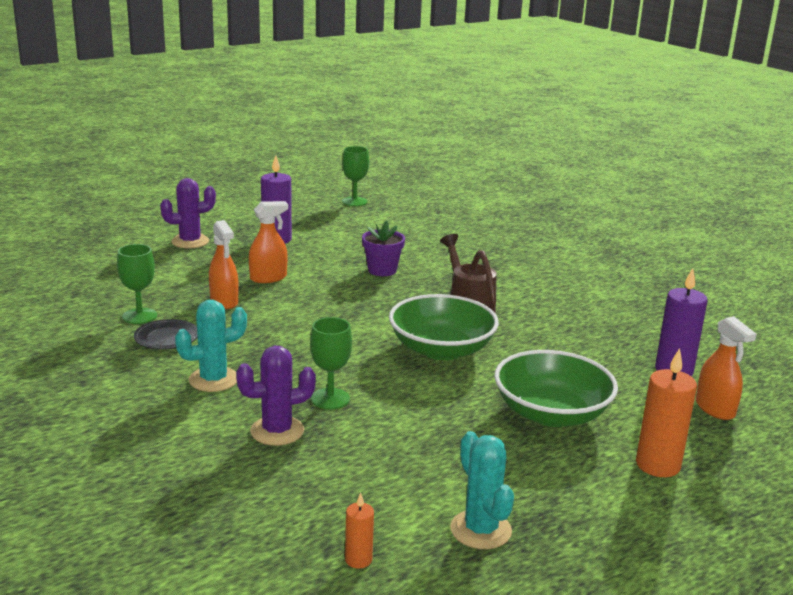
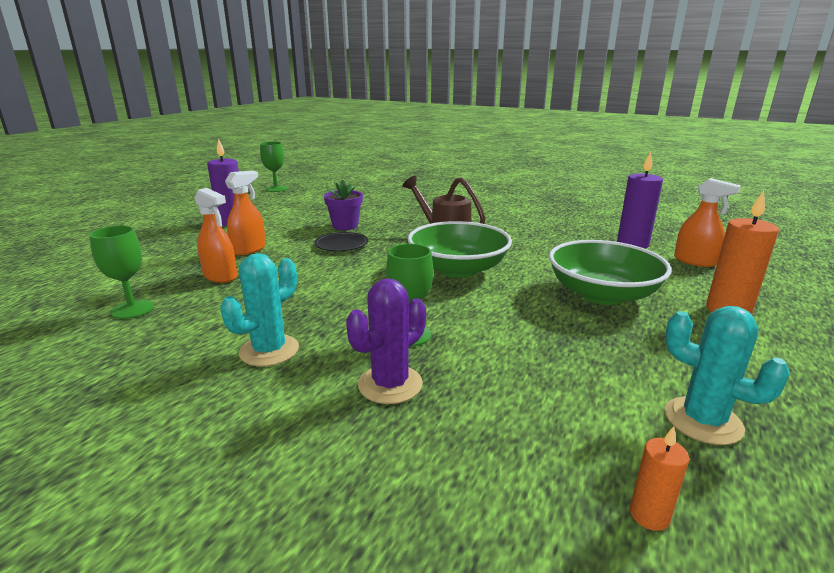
camera: 25 degrees left, 0 degrees up
(167, 338) = (180, 322): black plate -> black plate (341, 244)
(190, 241) = (146, 237): purple cactus -> none

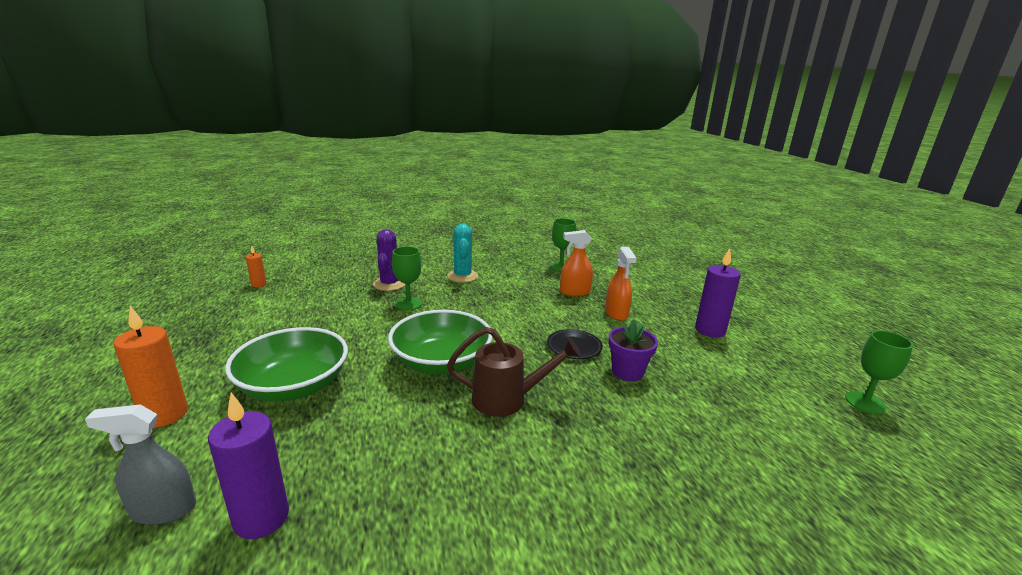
camera: 135 degrees right, 0 degrees up
(695, 261) = (163, 510): orange spray bottle -> grey spray bottle
(703, 421) = (226, 318): turquoise cactus -> none

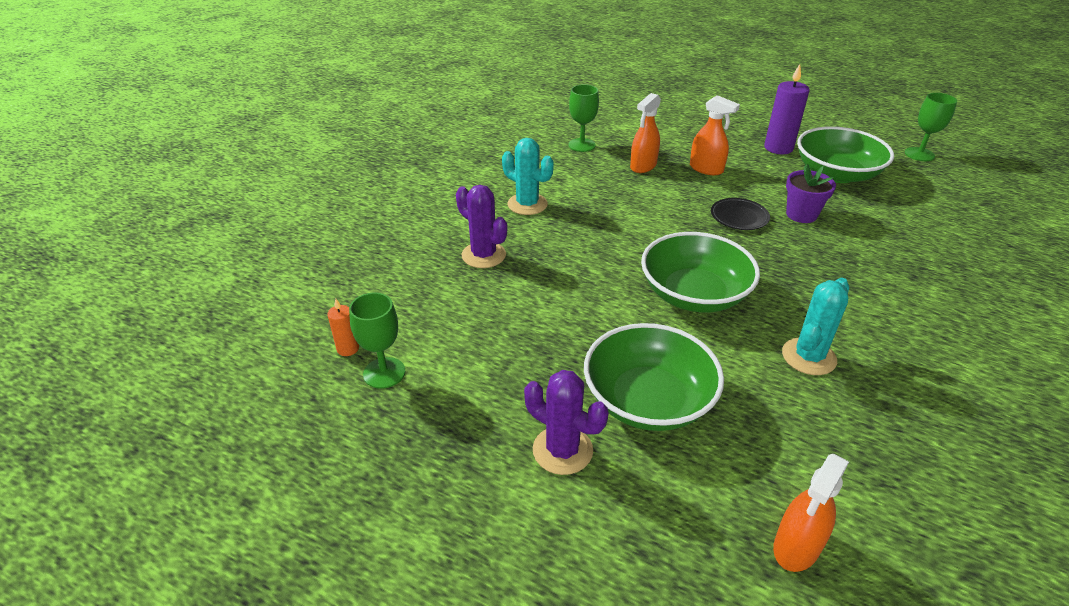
camera: 45 degrees left, 15 degrees up
(163, 510) = (796, 547): grey spray bottle -> orange spray bottle
(164, 414) = (619, 512): orange candle -> none
(215, 373) = (562, 450): none -> purple cactus
(261, 518) = (850, 485): purple candle -> none
(408, 304) = (550, 263): green goblet -> green goblet (384, 373)
(421, 440) = (808, 357): none -> turquoise cactus
(507, 399) = (788, 288): brown watering can -> none
(727, 368) = (836, 174): none -> green bowl

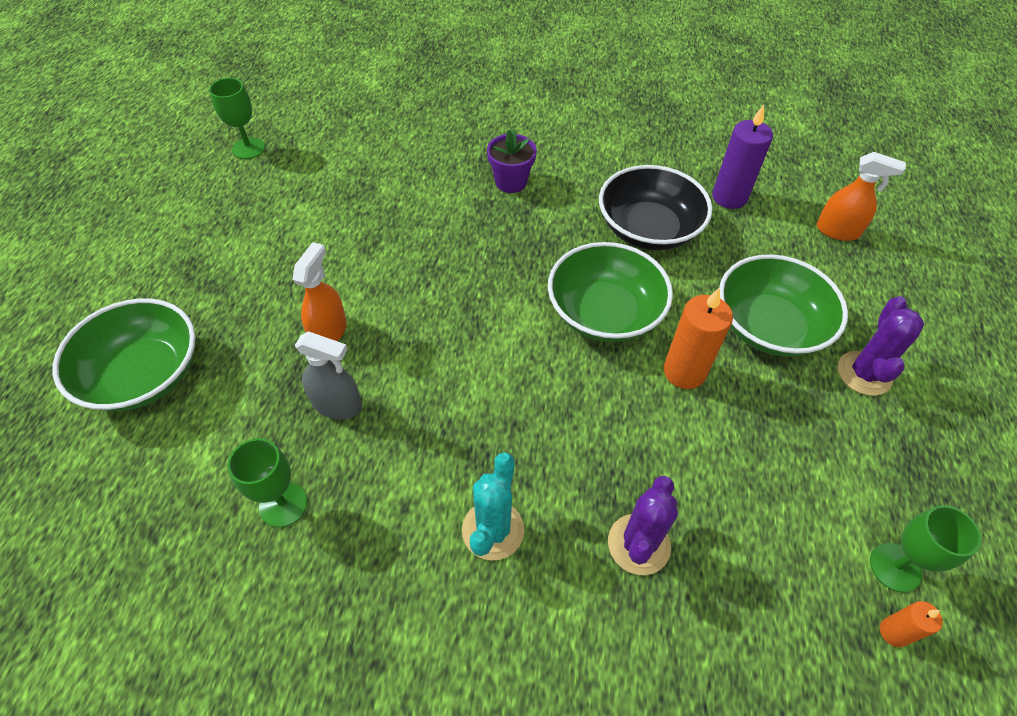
camera: 110 degrees left, 15 degrees up
(613, 321) = (684, 372): none -> orange candle
(643, 166) = (337, 405): orange spray bottle -> grey spray bottle
(739, 217) = (439, 289): black plate -> none
(778, 148) = (252, 264): purple candle -> purple candle (729, 197)
(801, 214) = (416, 239): purple flower pot -> purple flower pot (511, 182)
(808, 357) = (648, 229): turquoise cactus -> black bowl
(836, 174) = (312, 212): green bowl -> green bowl (144, 374)

